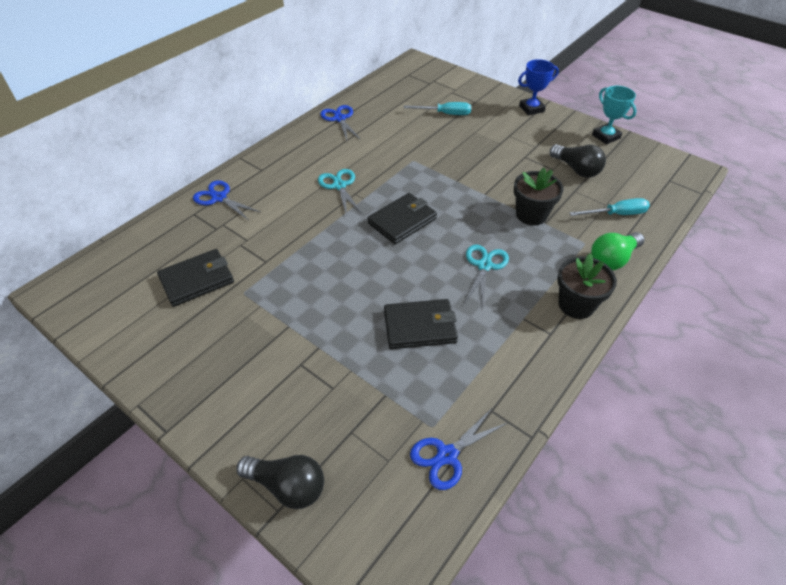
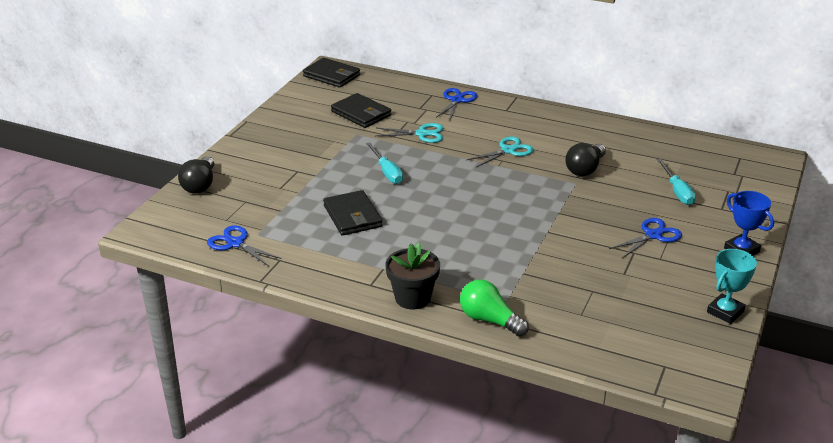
camera: 75 degrees right, 15 degrees down
(339, 119) = (615, 132): blue scissors -> blue scissors (653, 235)
(402, 221) = (478, 190): black wallet -> black wallet (331, 76)
(484, 266) = (440, 241): turquoise scissors -> turquoise scissors (422, 134)
(531, 215) = (531, 263): black flower pot -> none
(576, 169) = (635, 290): black light bulb -> black light bulb (585, 169)
(616, 214) = (567, 322): turquoise screwdriver -> turquoise screwdriver (387, 172)

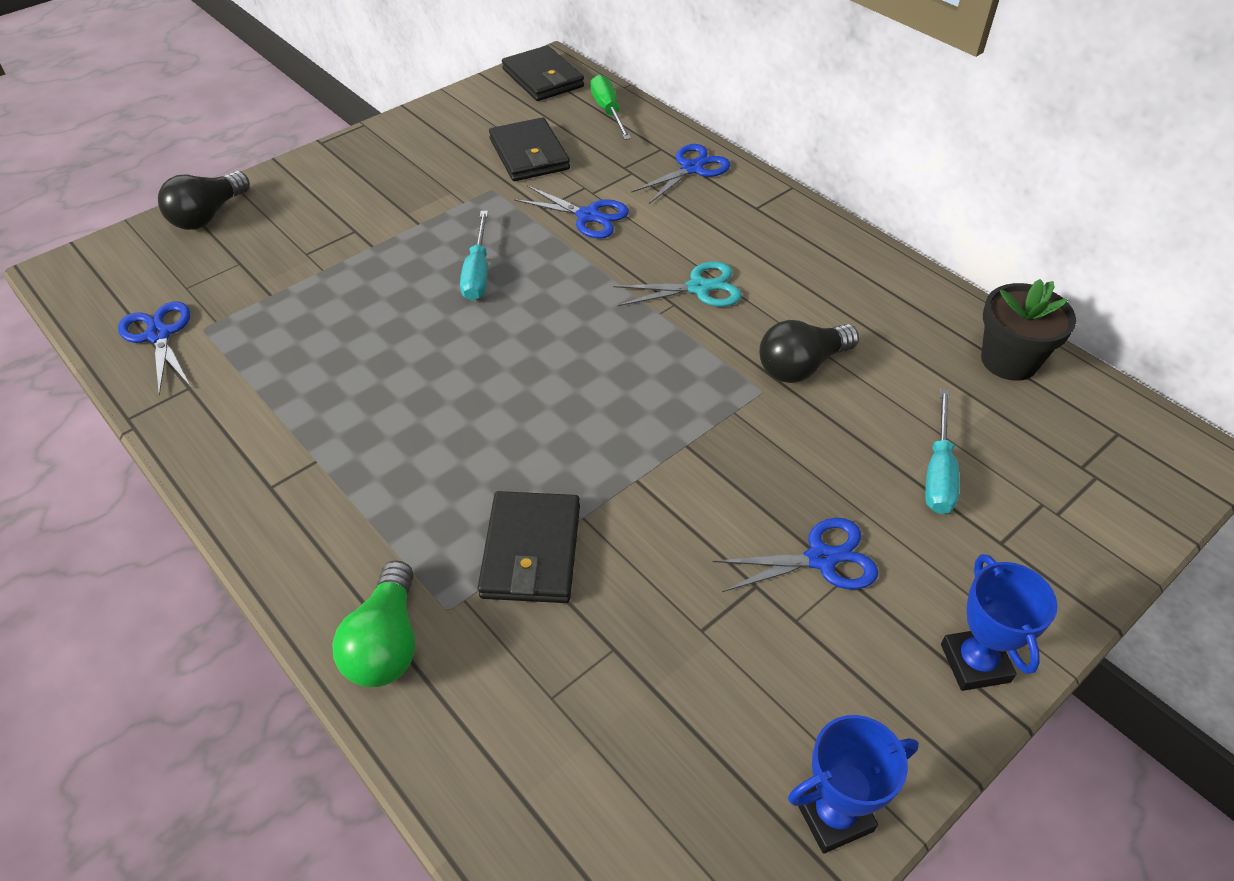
camera: 25 degrees right, 15 degrees up
(352, 216) = (358, 340): black wallet -> black wallet (531, 551)
(386, 84) = (608, 111): none -> green screwdriver
(412, 298) = (307, 541): black flower pot -> black flower pot (1009, 361)
(422, 134) = (588, 216): turquoise scissors -> blue scissors
(489, 320) = (386, 643): green light bulb -> green light bulb turned 150 degrees counterclockwise
(725, 312) = (833, 815): turquoise trophy -> blue trophy

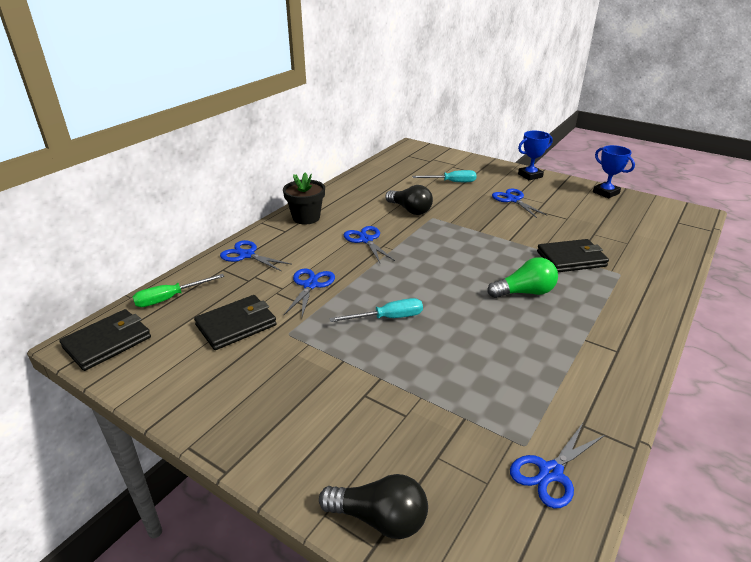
camera: 105 degrees left, 15 degrees down
(386, 643) = (652, 285): green light bulb -> green light bulb (524, 292)
(699, 288) = (366, 240): turquoise scissors -> blue scissors
(1009, 361) = (380, 171): black flower pot -> black flower pot (306, 217)

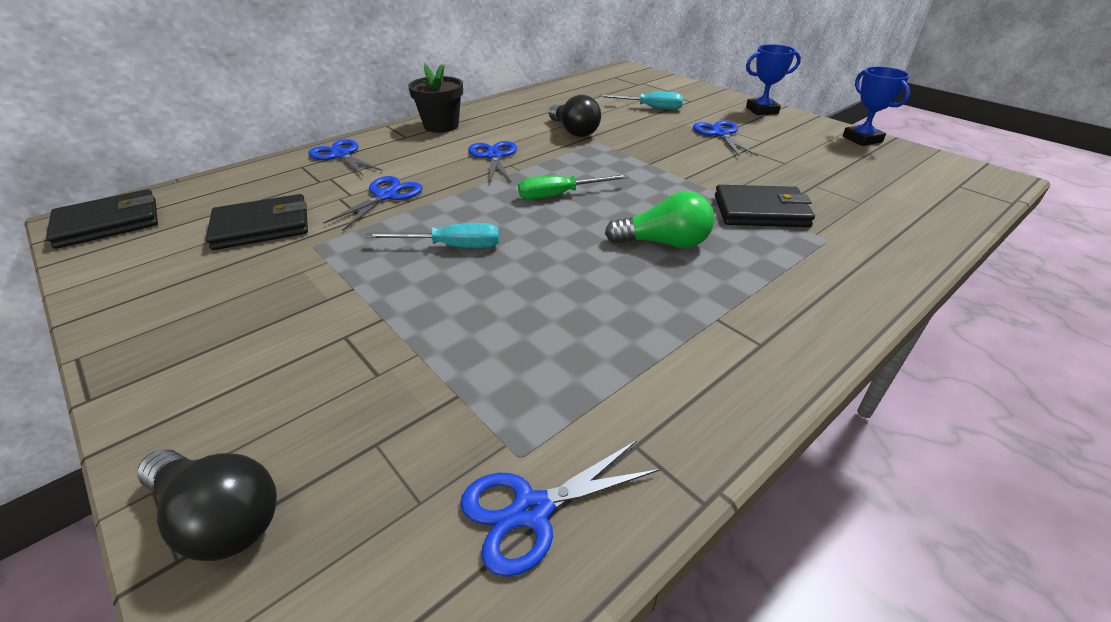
camera: 15 degrees right, 5 degrees up
(170, 298) = (217, 188): green screwdriver -> green screwdriver (560, 195)

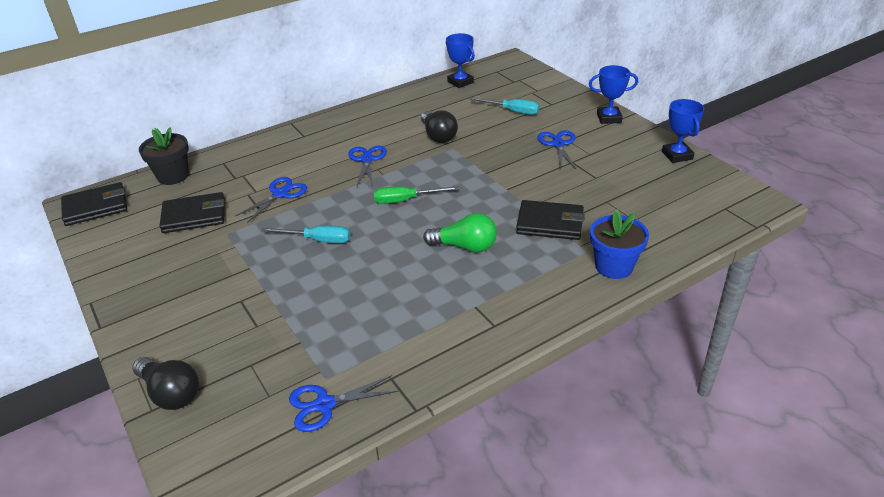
camera: 10 degrees right, 0 degrees up
(340, 155) = (252, 153): blue scissors -> none
(441, 126) = (333, 125): black flower pot -> black flower pot (173, 176)
(578, 86) = (460, 82): none -> blue trophy
(877, 255) = (614, 266): none -> blue flower pot

